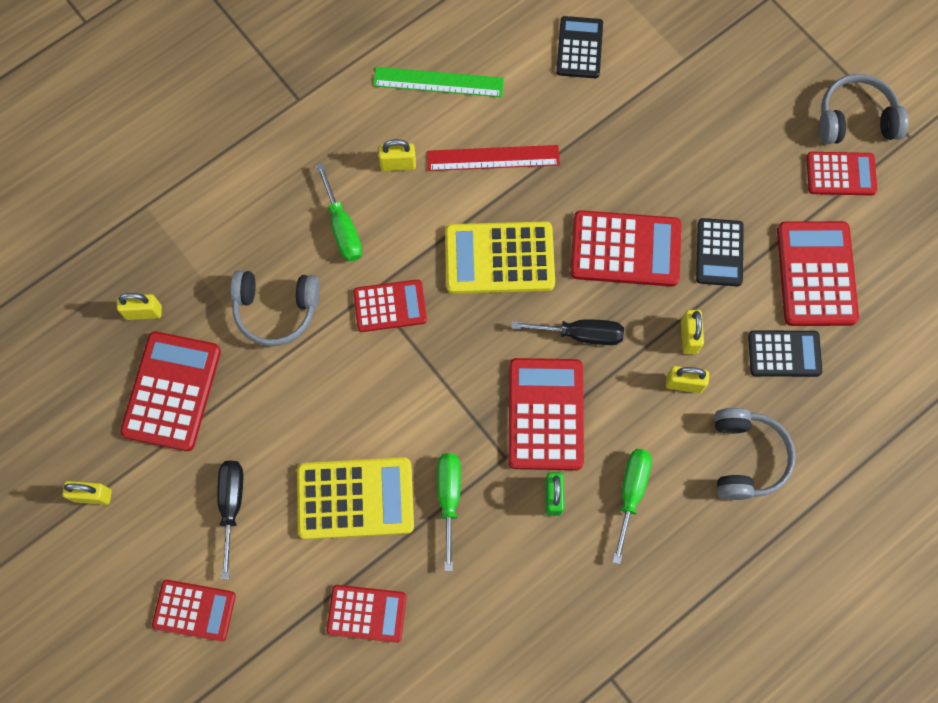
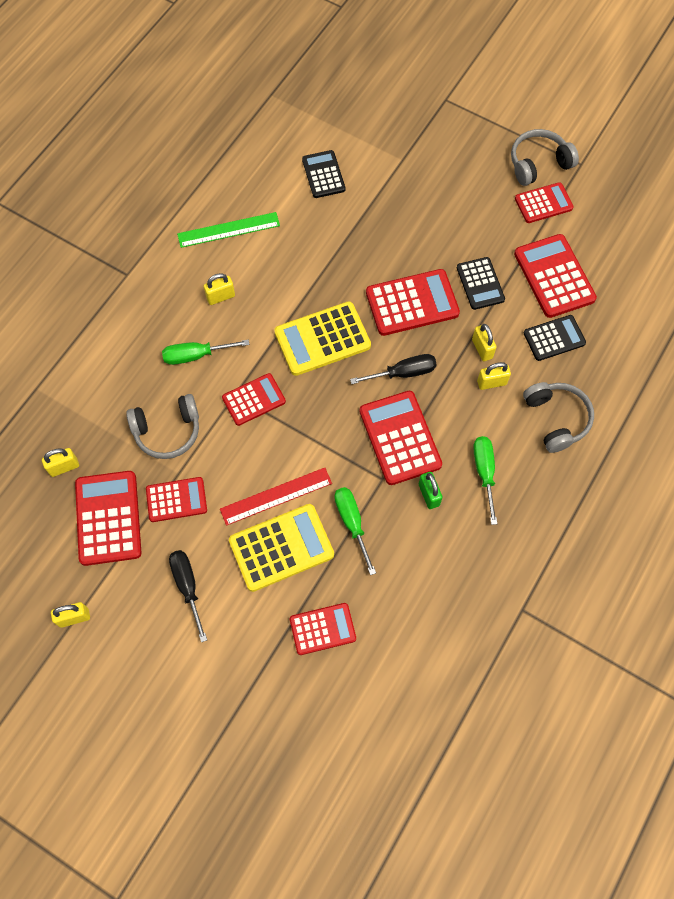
camera: 20 degrees left, 5 degrees down
(194, 610) = (188, 675): red calculator -> red calculator (176, 500)
(342, 228) = (196, 355): green screwdriver -> green screwdriver turned 120 degrees clockwise
(493, 158) = (290, 270): red ruler -> red ruler (276, 496)

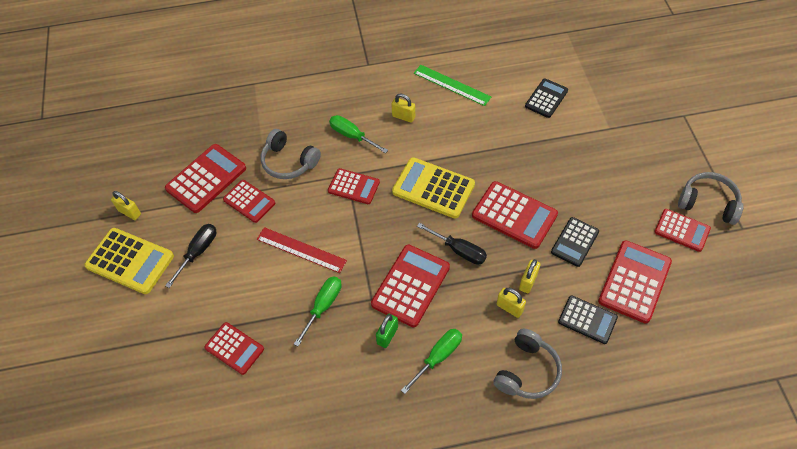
camera: 50 degrees right, 10 degrees down
(64, 467) = (218, 133): yellow padlock -> none
(281, 548) = (269, 280): yellow calculator -> yellow calculator (130, 261)

